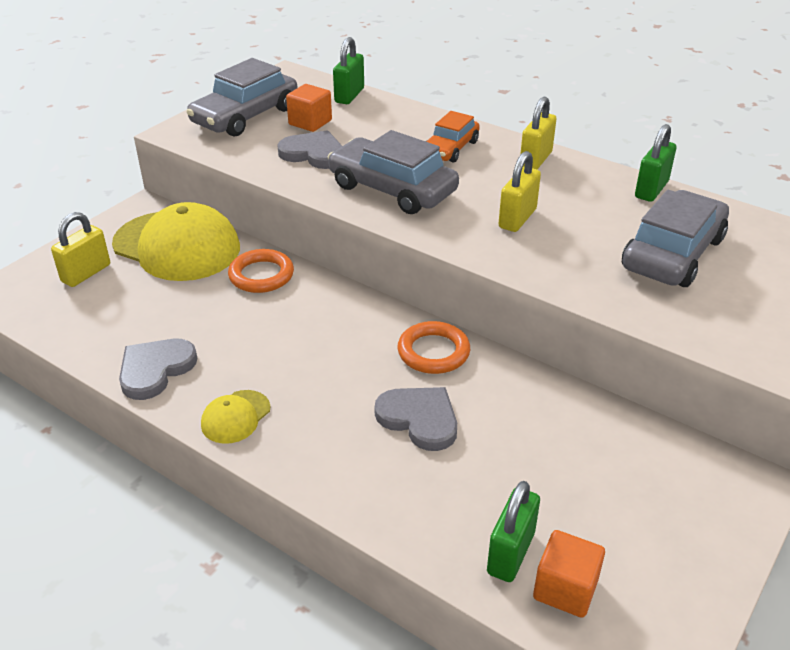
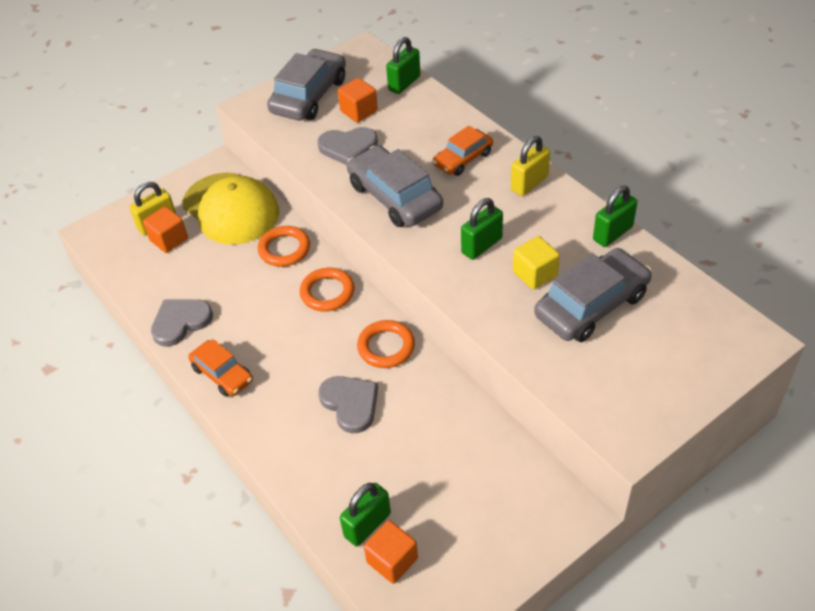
camera: 20 degrees right, 10 degrees up
(107, 287) = (169, 239): none -> orange cube
(235, 417) = (222, 374): yellow cap -> orange car
(245, 116) = (309, 96): grey car -> grey car turned 150 degrees clockwise
(314, 153) = (348, 147): grey heart -> grey heart turned 135 degrees clockwise
(334, 309) = (327, 292): none -> orange ring
(517, 218) = (481, 245): yellow padlock -> green padlock
(592, 235) = (535, 274): none -> yellow cube

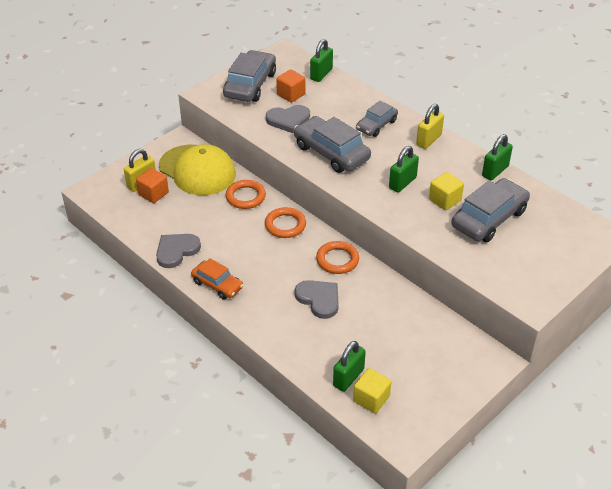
camera: 10 degrees left, 5 degrees down
(392, 560) = (371, 399): orange cube -> yellow cube
(463, 159) = (376, 125): orange car -> grey car

